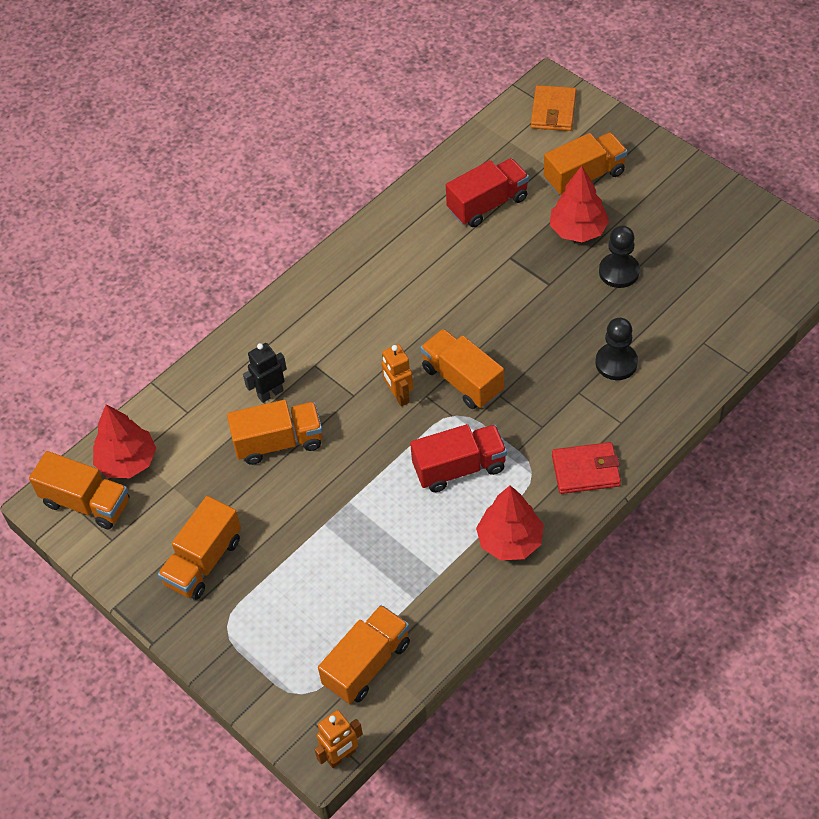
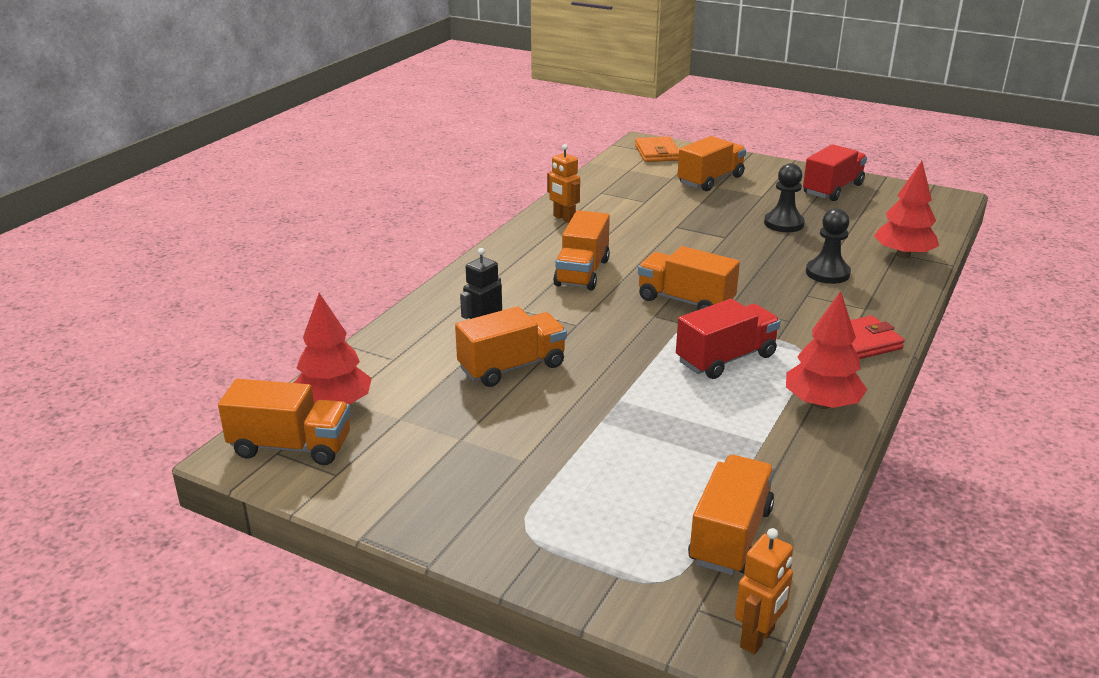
camera: 20 degrees left, 25 degrees down
(203, 561) = (466, 475): orange truck -> orange truck (582, 272)
(399, 396) = (626, 319): orange robot -> orange robot (564, 218)
(488, 204) = (634, 201): red truck -> red truck (832, 189)
(578, 230) = (727, 206): red tree -> red tree (903, 255)

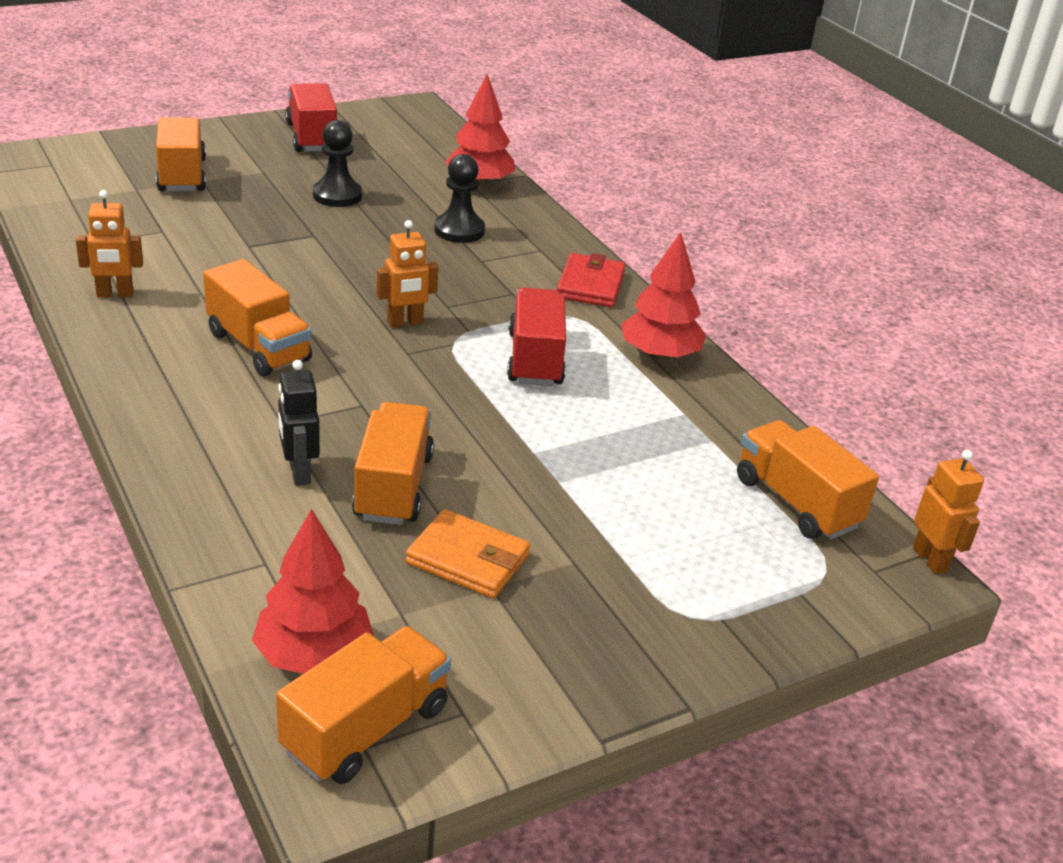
camera: 60 degrees left, 5 degrees up
(657, 153) = (61, 164): orange wallet -> orange wallet (468, 559)
(685, 301) = (405, 322): orange truck -> orange robot

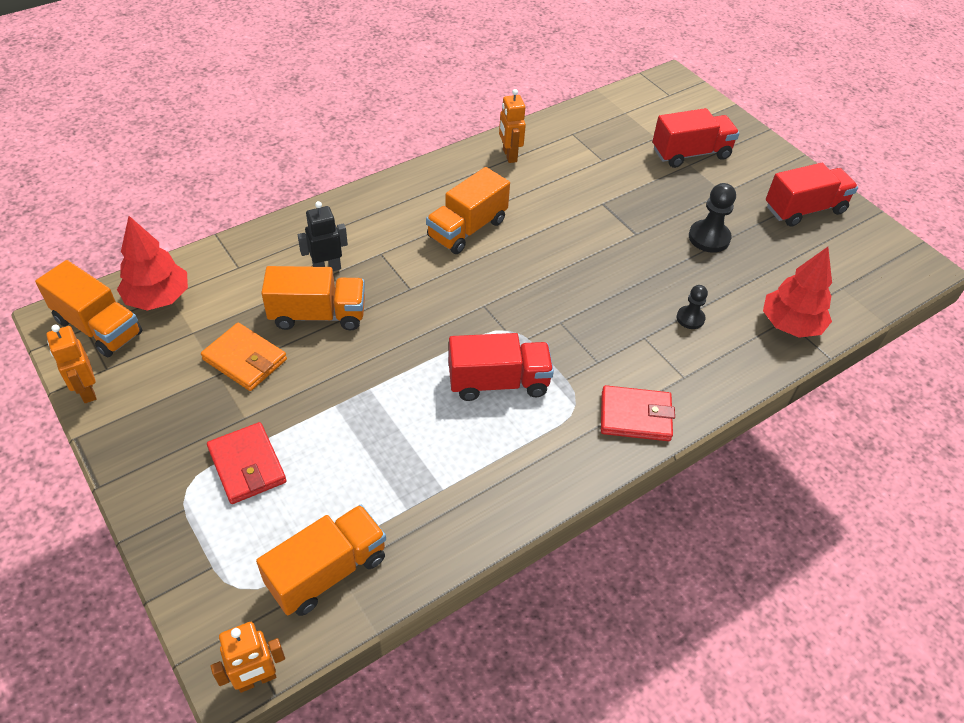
camera: 85 degrees right, 15 degrees up
(182, 175) = (691, 153): orange truck -> red truck
(405, 322) = (525, 299): orange robot -> orange robot (87, 391)
(459, 230) = (690, 318): black pawn -> black pawn, size x0.62
(468, 559) = (245, 359): orange wallet -> orange wallet turned 75 degrees counterclockwise
(653, 561) = (247, 465): none -> red wallet
(660, 354) = (533, 471): red tree -> none

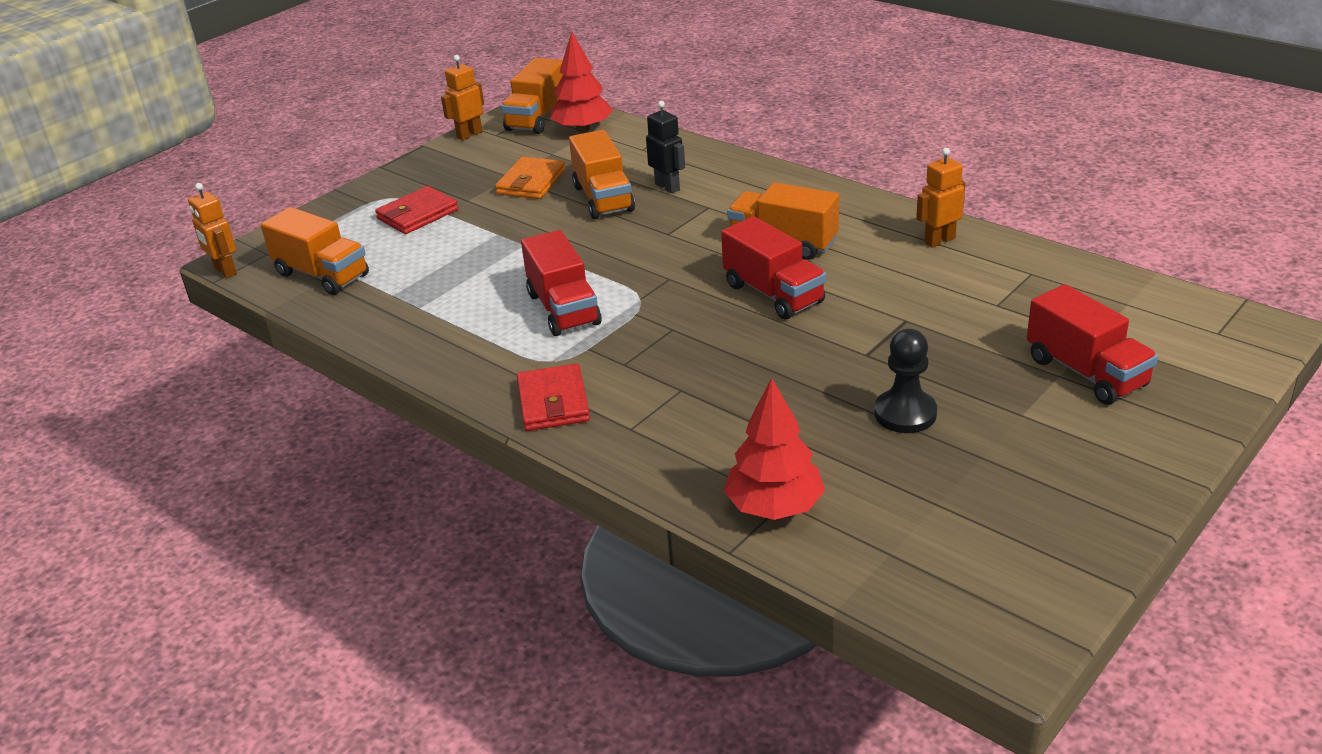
camera: 80 degrees right, 15 degrees down
(690, 318) = (734, 419): black pawn -> none
(804, 209) = (1051, 498): red truck -> red truck (773, 294)

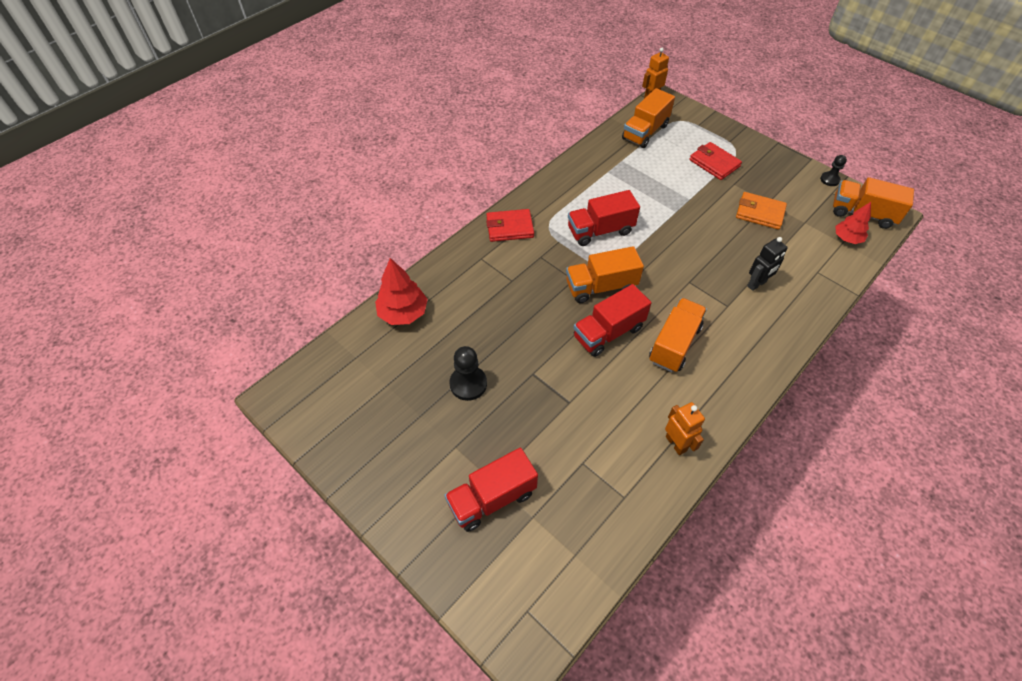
camera: 90 degrees right, 20 degrees up
(469, 135) = (829, 180): orange robot -> black pawn
(582, 129) = (847, 238): red tree -> red tree, size x0.66
(603, 198) = (738, 249): orange truck -> orange truck (601, 287)

